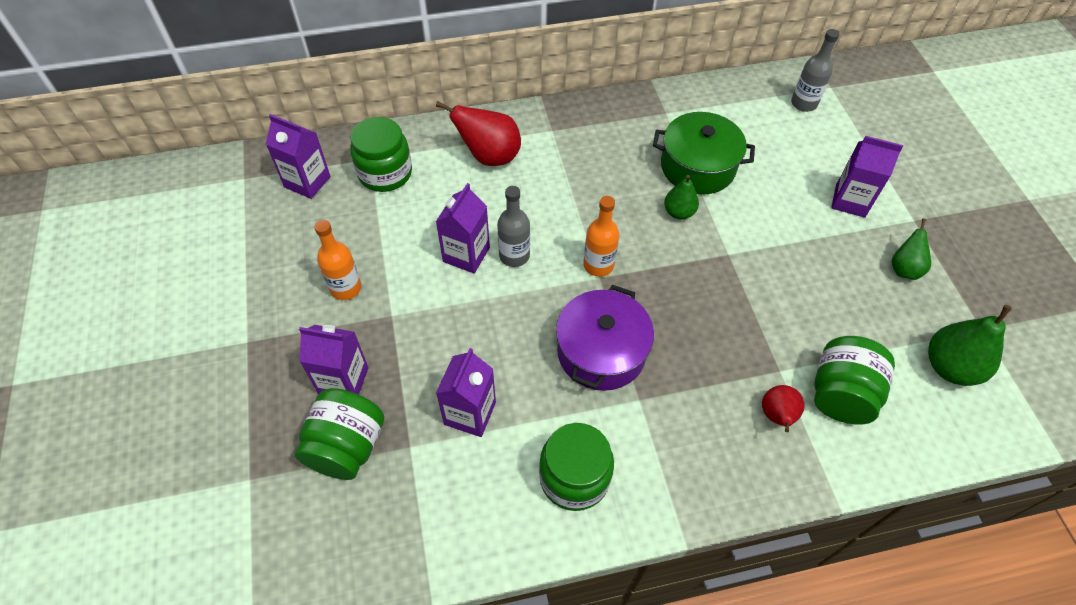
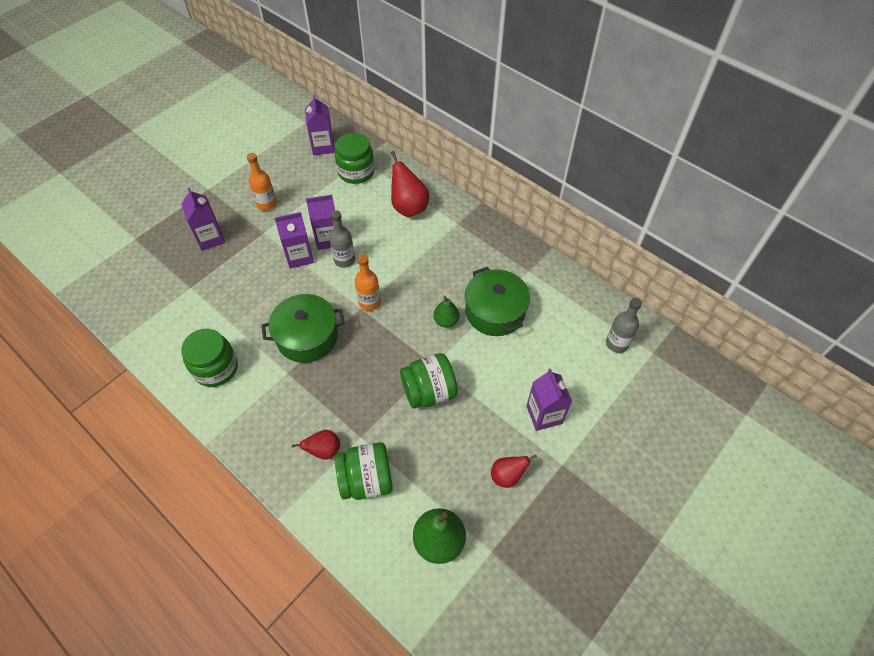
camera: 55 degrees right, 0 degrees up
(347, 446) = (174, 263): green jar -> green jar (429, 392)
(470, 413) = (226, 300): purple carton -> purple carton (299, 256)
(601, 352) = (307, 337): purple pot -> green pot
(904, 269) = (507, 476): green pear -> red pear

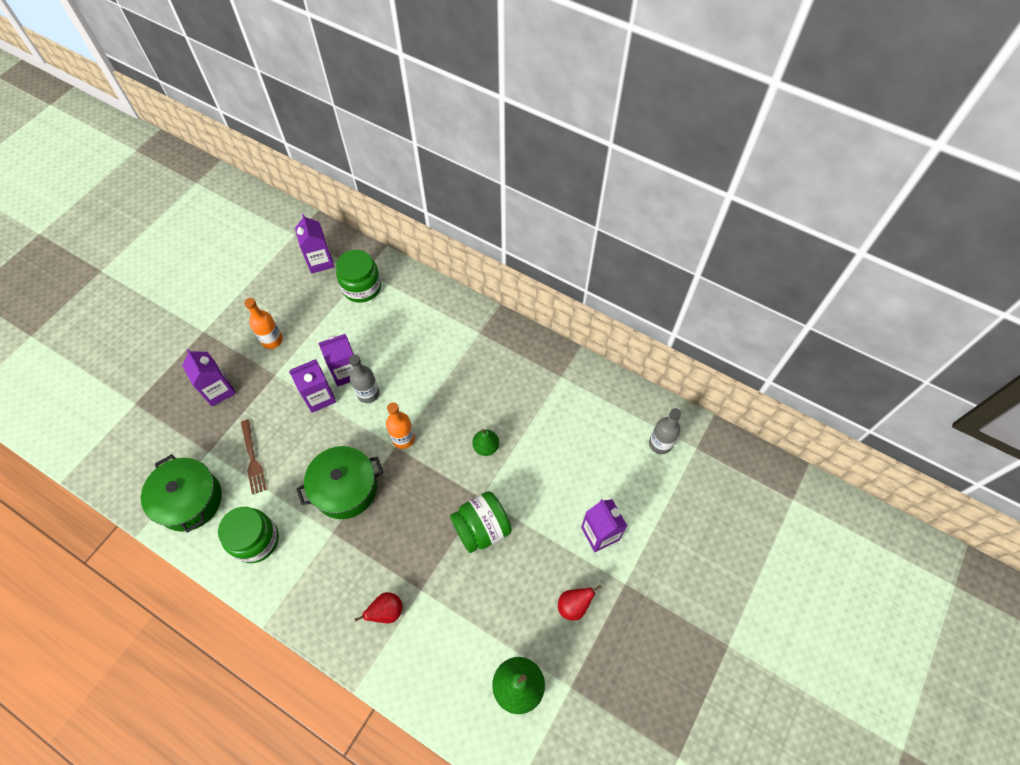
camera: 10 degrees left, 5 degrees up
(228, 299) = (253, 459): none -> brown fork
(366, 480) = (435, 635): green jar -> none
(409, 207) = (425, 321): red pear -> none
(495, 312) = (534, 428): green pot -> green pot (190, 500)

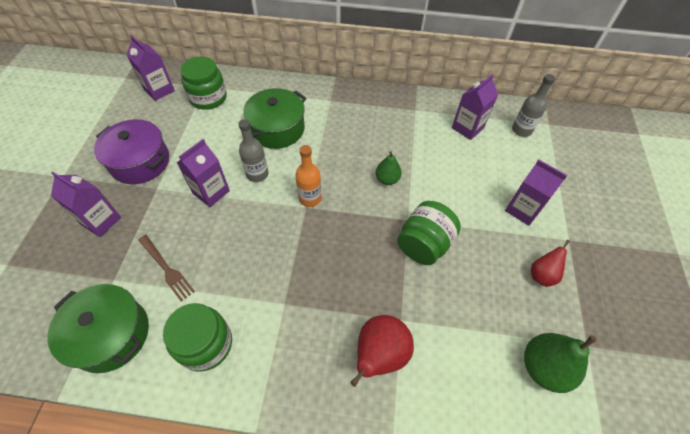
camera: 25 degrees left, 5 degrees down
(272, 340) = (140, 162): orange bottle -> purple pot
(345, 488) = (277, 259): green pot -> green pot (277, 129)
(346, 372) = (227, 164): purple carton -> purple carton (467, 128)
(386, 611) = (379, 355): red pear -> red pear, size x1.65

